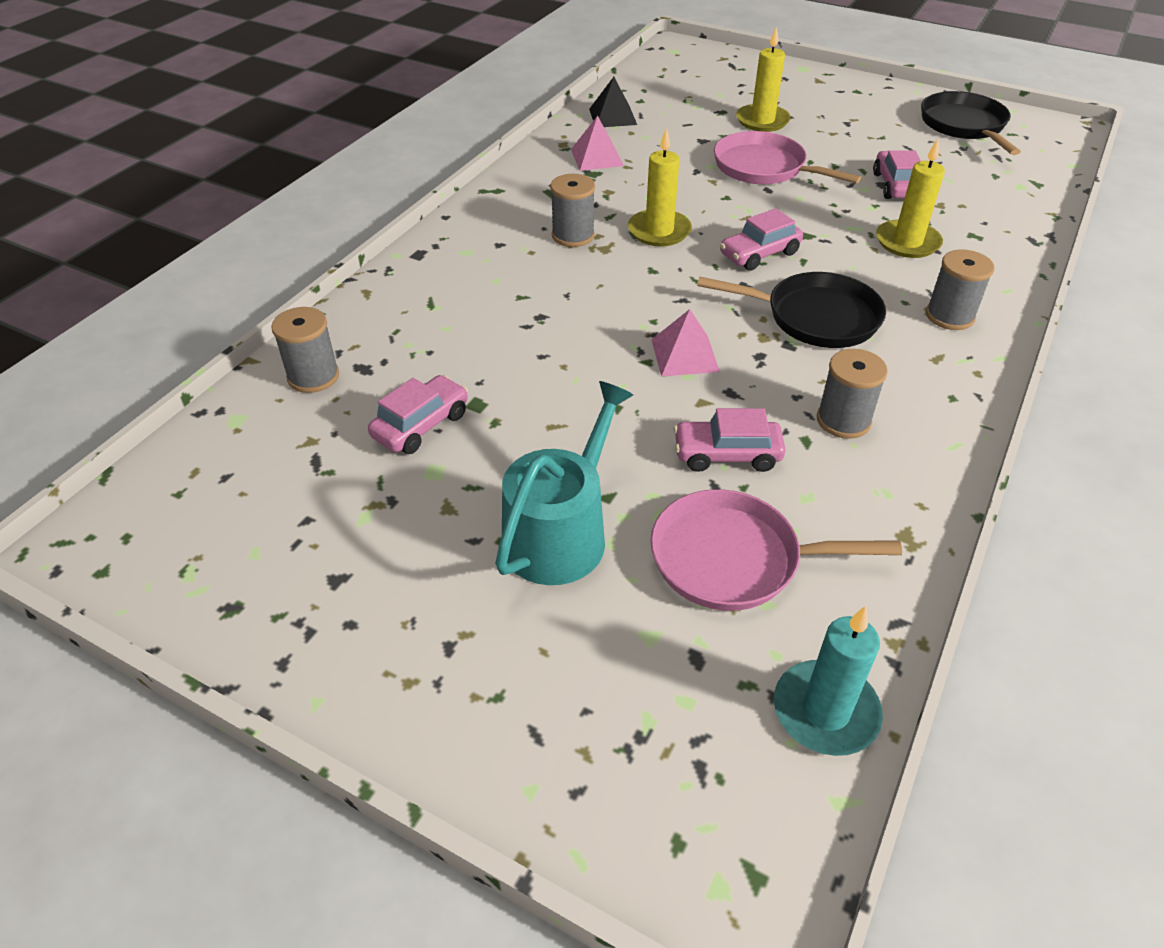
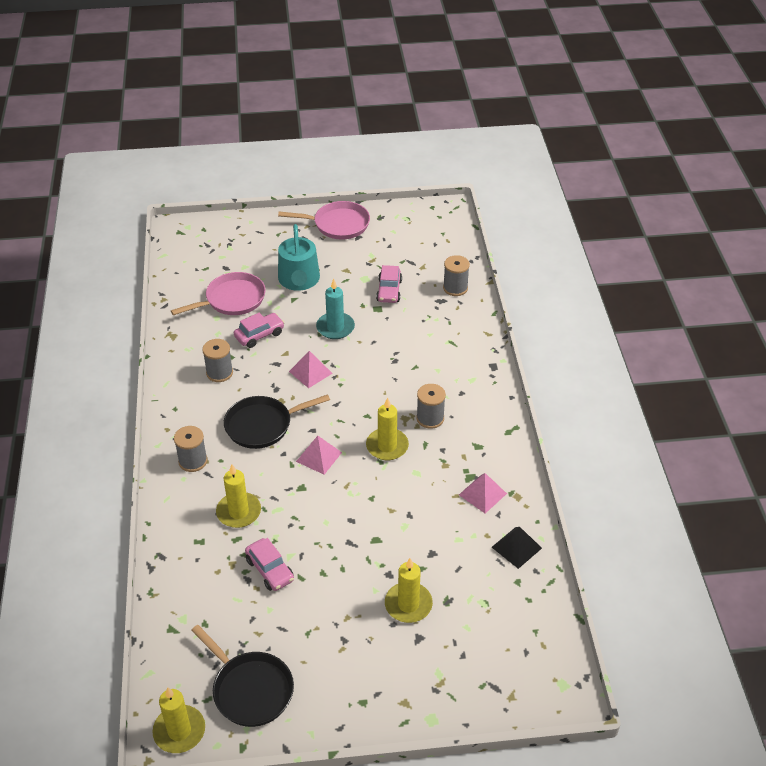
camera: 145 degrees right, 0 degrees up
(759, 254) = (319, 457): pink car -> pink pyramid
(764, 168) = (368, 542): pink pan -> pink pan (338, 224)
(825, 711) = (178, 272): turquoise candle -> turquoise candle (335, 327)
(1049, 126) = (179, 731): none -> yellow candle

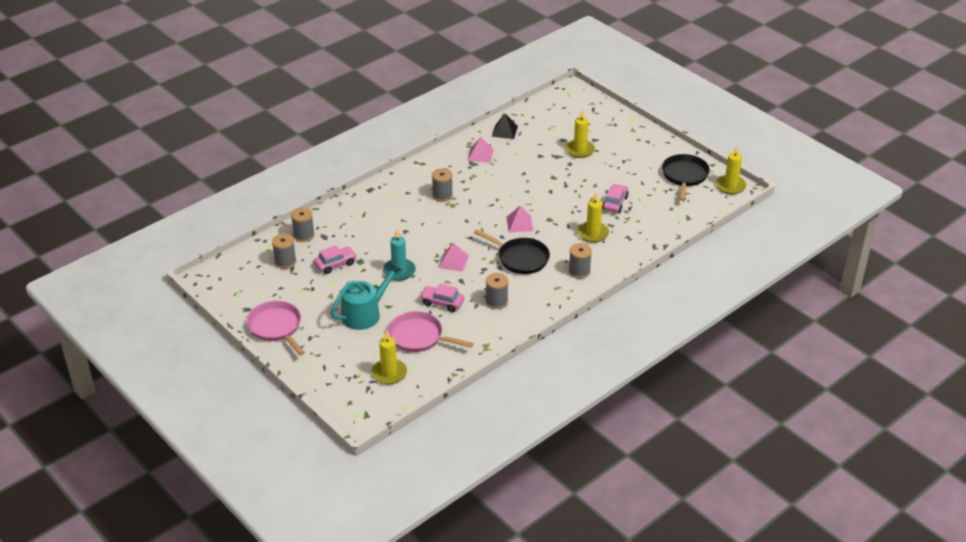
camera: 125 degrees left, 5 degrees down
(387, 446) = (482, 202): yellow candle -> yellow candle (389, 373)
(424, 261) = (285, 262): none -> grey spool

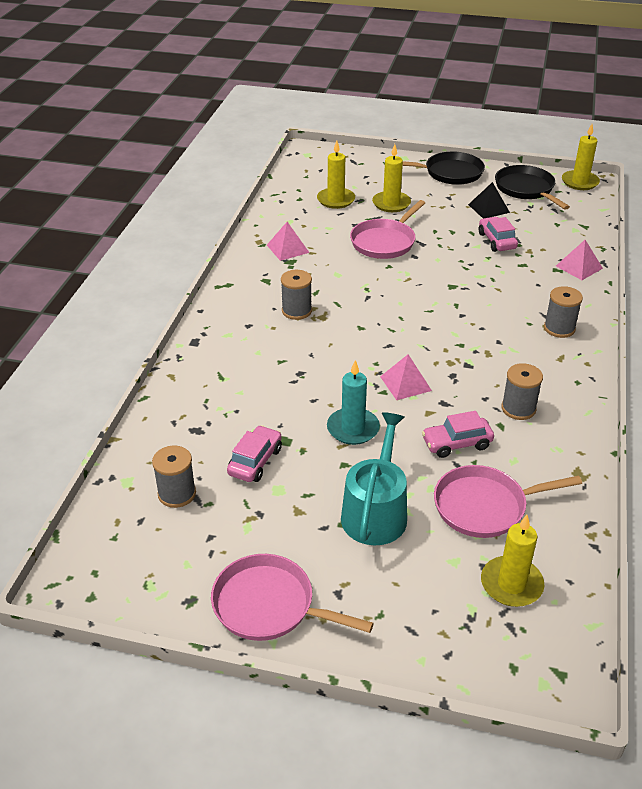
camera: 35 degrees left, 0 degrees up
(304, 235) = (165, 442): grey spool -> none
(504, 131) = (285, 214): black pyramid -> black pyramid (488, 208)
(519, 224) = (426, 304): pink pyramid -> pink pyramid (579, 267)
(520, 258) = (478, 343): black pan -> black pan (450, 173)
(543, 174) = (385, 242): none -> pink pan
(593, 233) = (517, 281): yellow candle -> yellow candle (336, 200)

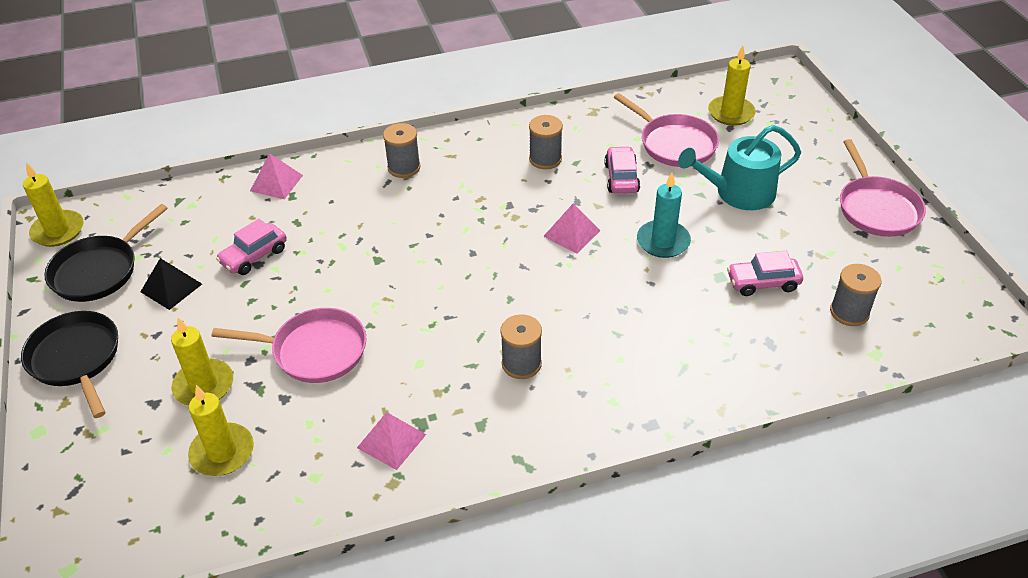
camera: 120 degrees left, 5 degrees up
(457, 443) = (621, 178): pink car -> pink car turned 135 degrees counterclockwise

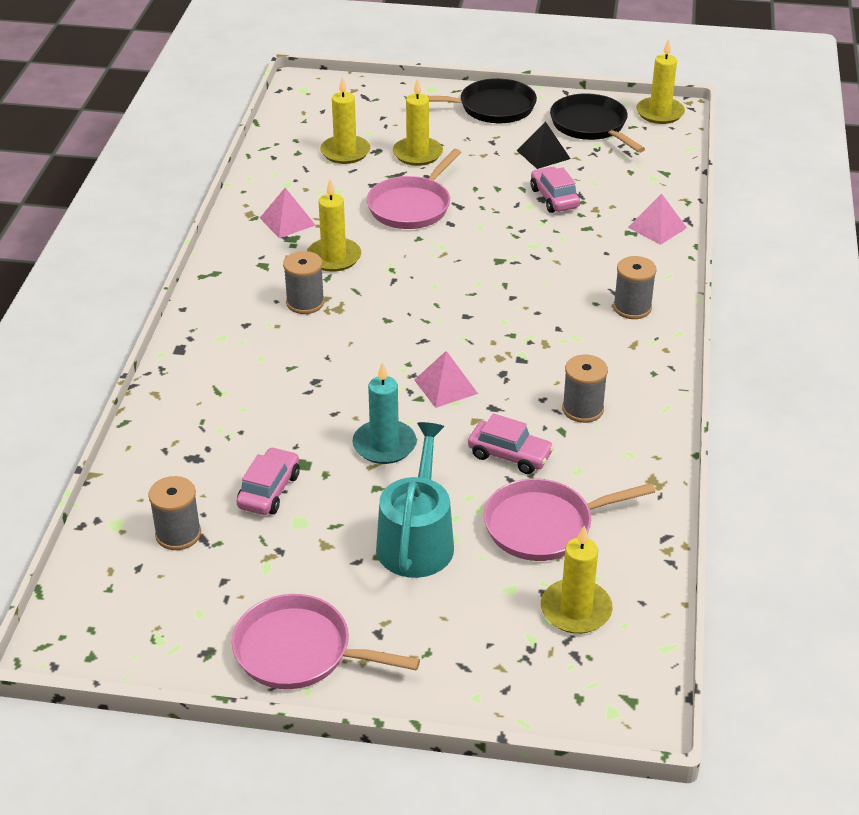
camera: 115 degrees right, 5 degrees down
(436, 374) = (334, 257): none -> yellow candle

